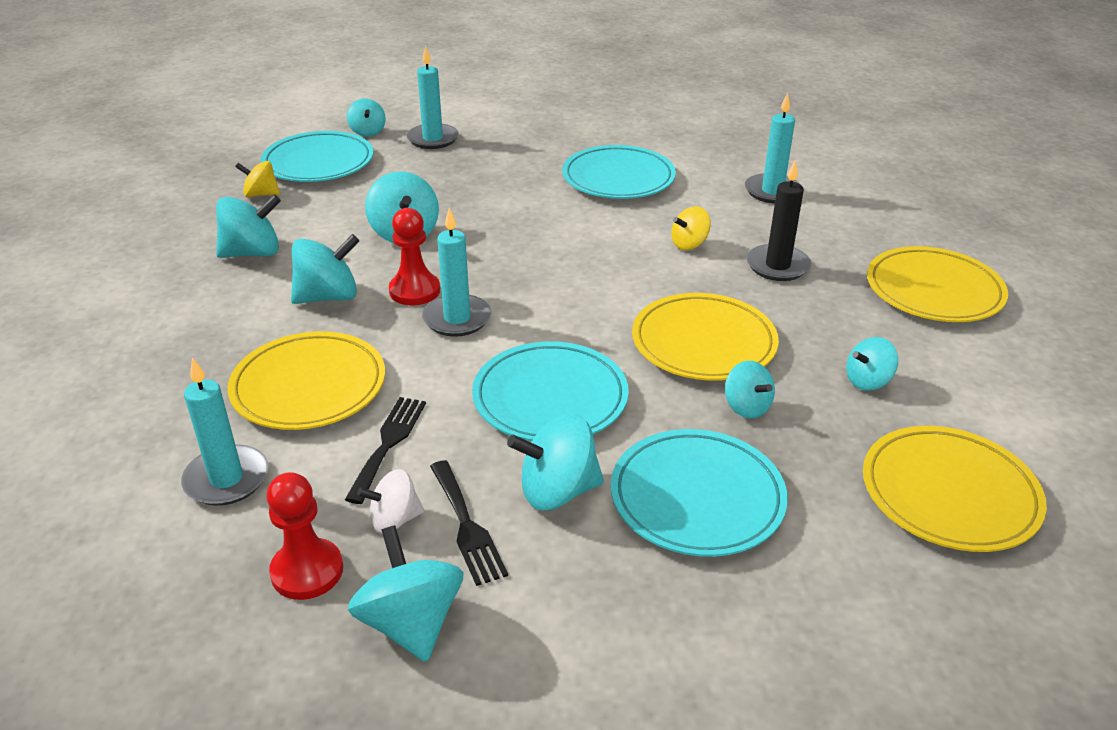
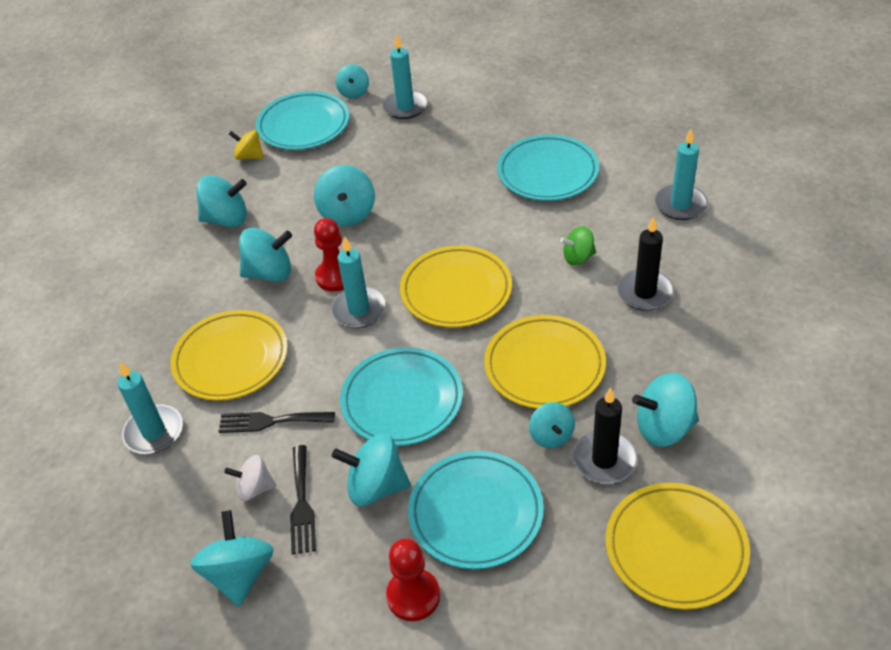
camera: 20 degrees right, 10 degrees up
(307, 571) = (185, 519): red pawn -> red pawn (413, 596)
(388, 443) = (271, 421): black fork -> black fork turned 120 degrees counterclockwise
(689, 244) = (578, 257): yellow spinning top -> green spinning top
(819, 421) = (604, 460): none -> black candle
(867, 381) = (664, 428): turquoise spinning top -> turquoise spinning top, size x1.59
(933, 291) = (773, 341): yellow plate -> yellow plate (456, 291)

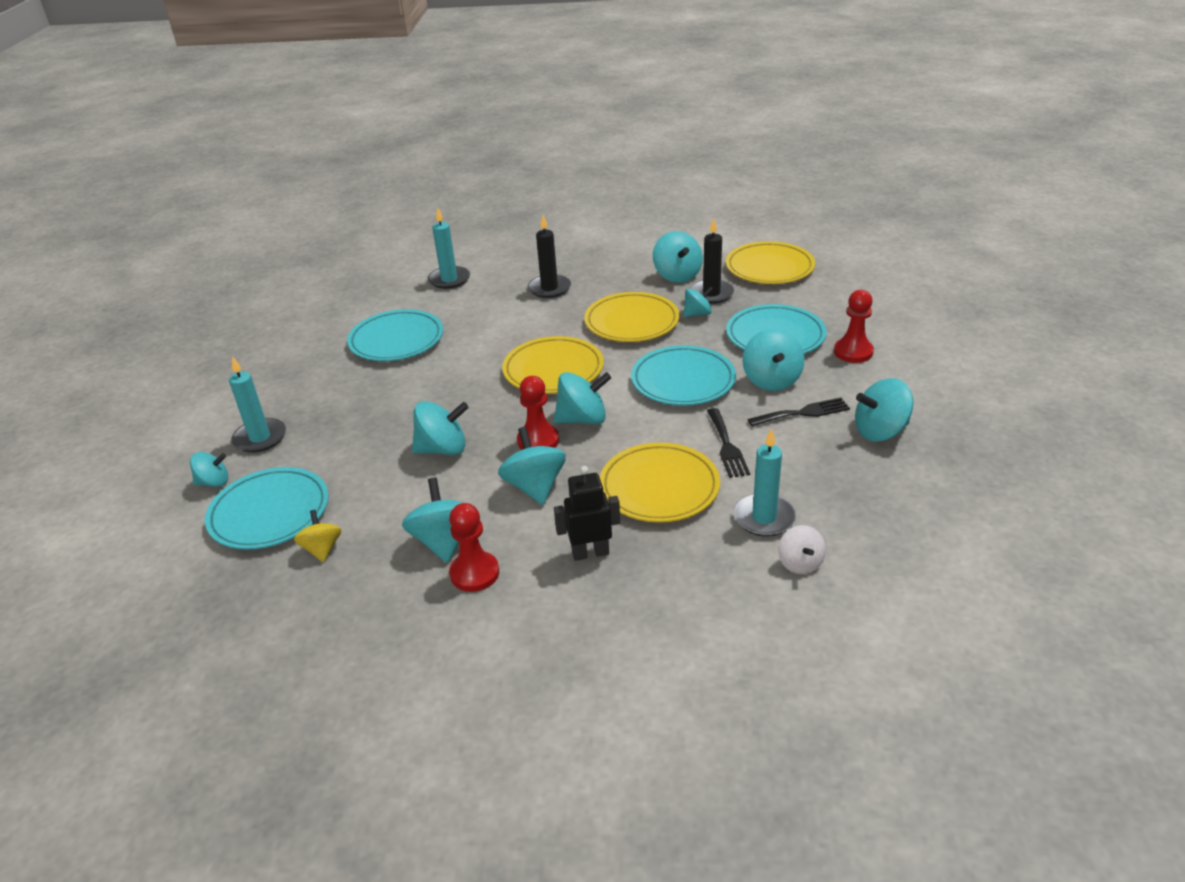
camera: 100 degrees left, 10 degrees down
(170, 305) = (590, 553): none -> black robot
(182, 237) = (474, 573): none -> red pawn
(249, 156) = (322, 549): yellow spinning top -> yellow spinning top turned 150 degrees clockwise
(255, 488) = (799, 440): white spinning top -> white spinning top (800, 563)
(359, 310) = (583, 419): turquoise candle -> turquoise spinning top
(578, 257) = (510, 317): green spinning top -> none

